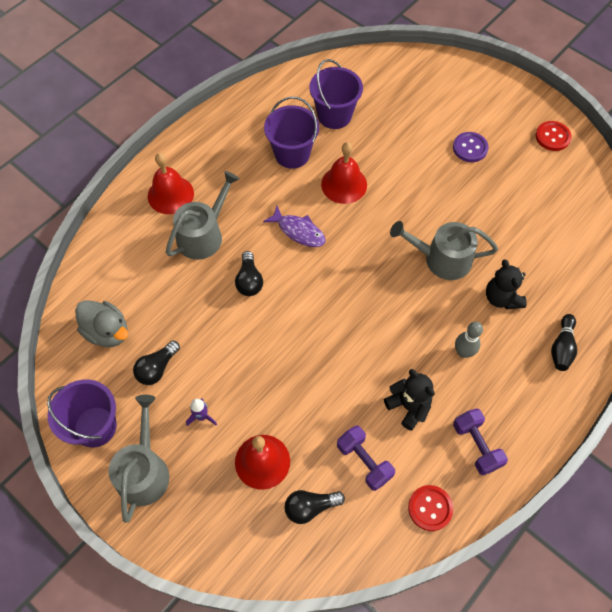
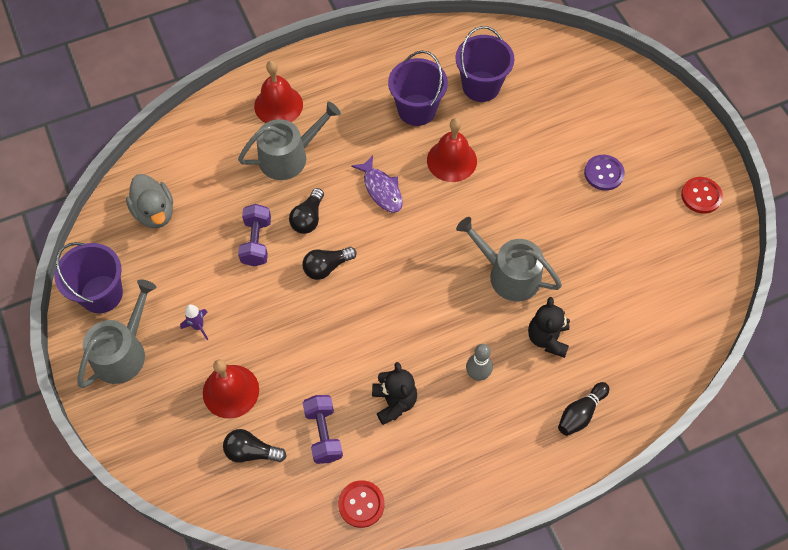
camera: 25 degrees right, 0 degrees up
(157, 368) = (182, 265): black light bulb -> black light bulb (327, 267)
(476, 445) = (438, 468): purple dumbbell -> purple dumbbell (256, 242)

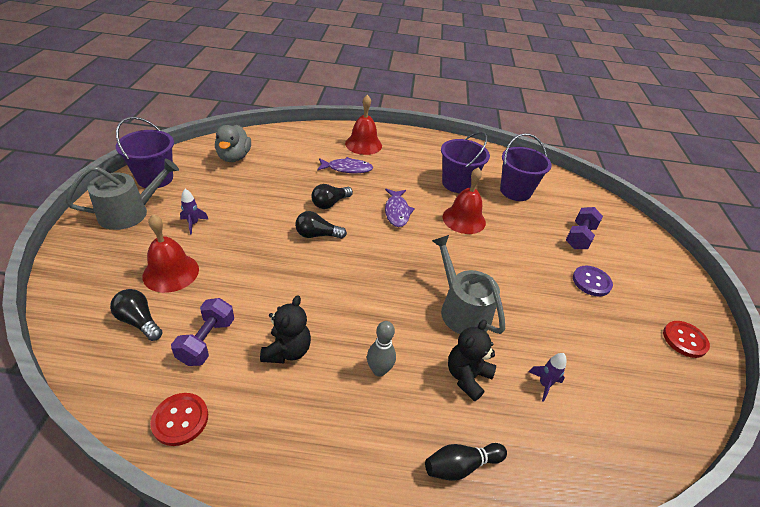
camera: 25 degrees right, 20 degrees down
(256, 242) = (282, 199): purple dumbbell -> purple dumbbell (579, 237)
(289, 156) = (347, 169): grey watering can -> purple fish
(608, 309) = (544, 384): none -> purple rocket

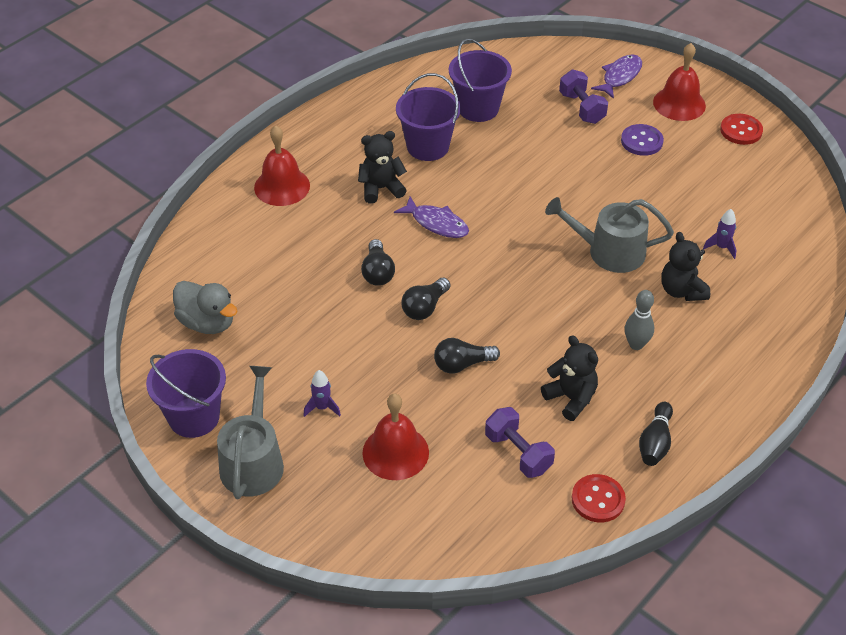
camera: 50 degrees left, 5 degrees up
(139, 321) = (454, 498): black light bulb -> black light bulb (462, 364)
(347, 169) = (322, 226): purple fish -> purple fish (620, 76)
(401, 179) = (381, 188): none -> black teddy bear
(461, 465) = (754, 340): black bowling pin -> black bowling pin (655, 442)
(464, 219) = (490, 177): red bell -> red bell (679, 103)

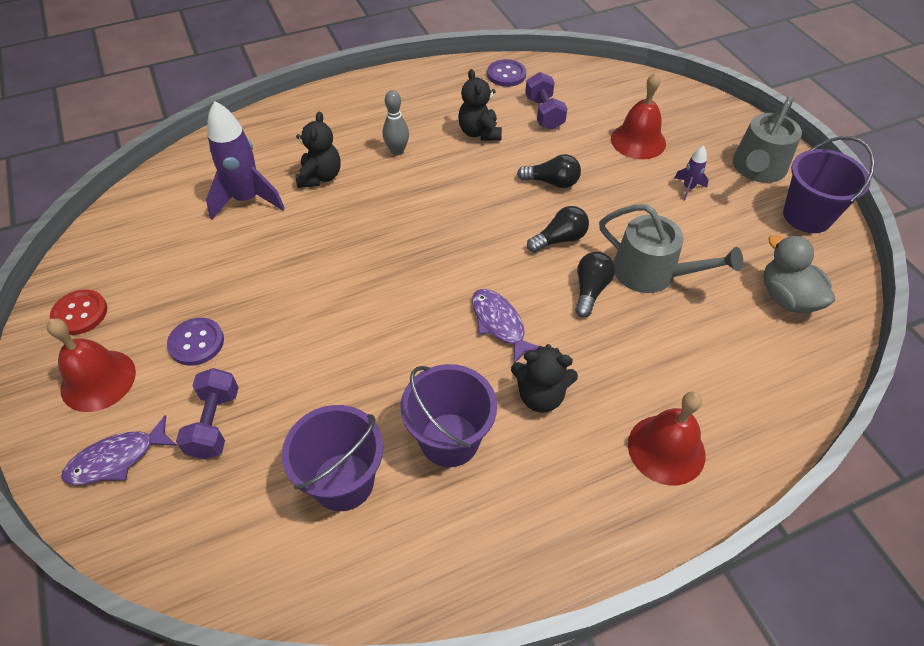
camera: 155 degrees left, 5 degrees up
(598, 499) = (506, 74): red button -> purple button
(609, 251) = (349, 231): grey watering can -> grey watering can (652, 273)
(655, 442) = (440, 90): black bowling pin -> none
(721, 247) = (247, 200): purple rocket -> purple rocket, size x2.14

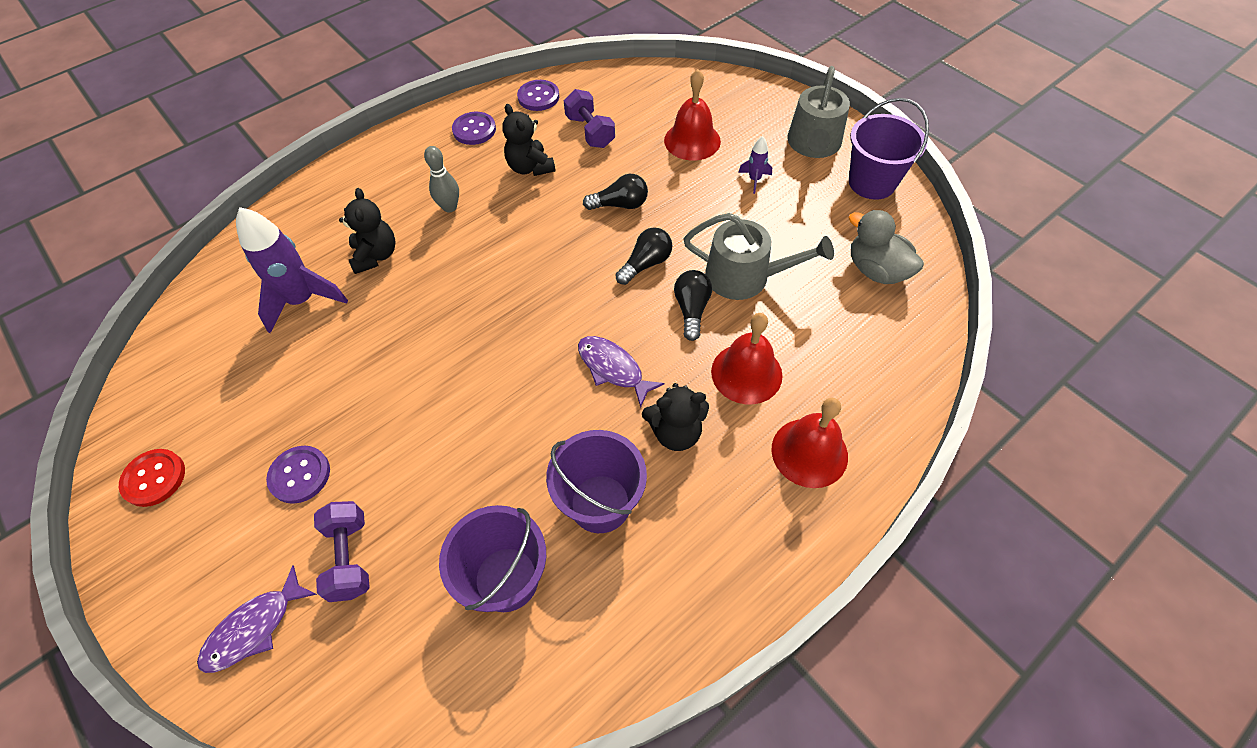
camera: 15 degrees left, 5 degrees up
(98, 380) = (202, 547): red bell -> red bell (746, 373)
(440, 91) = (474, 130): none -> purple button

